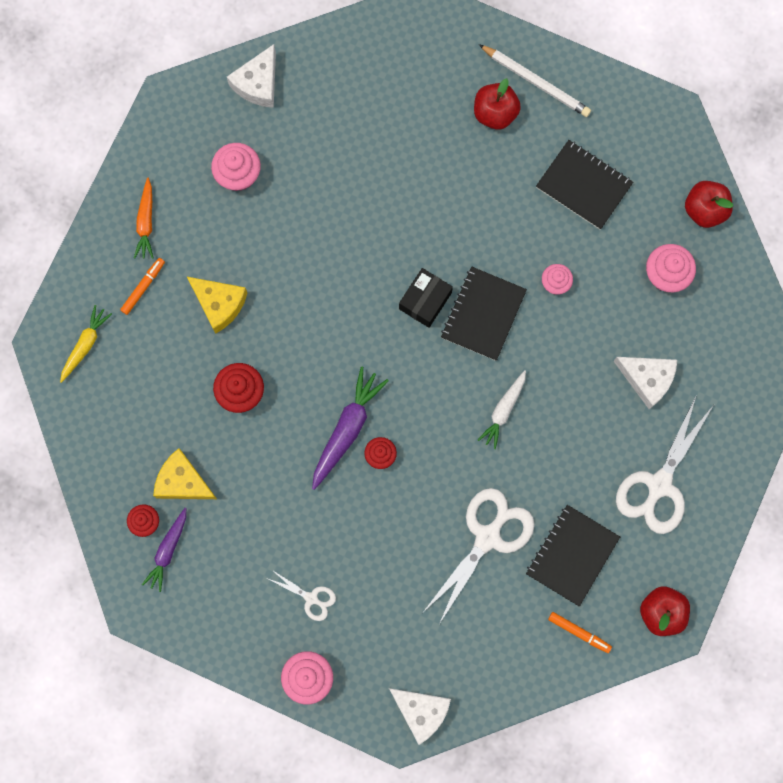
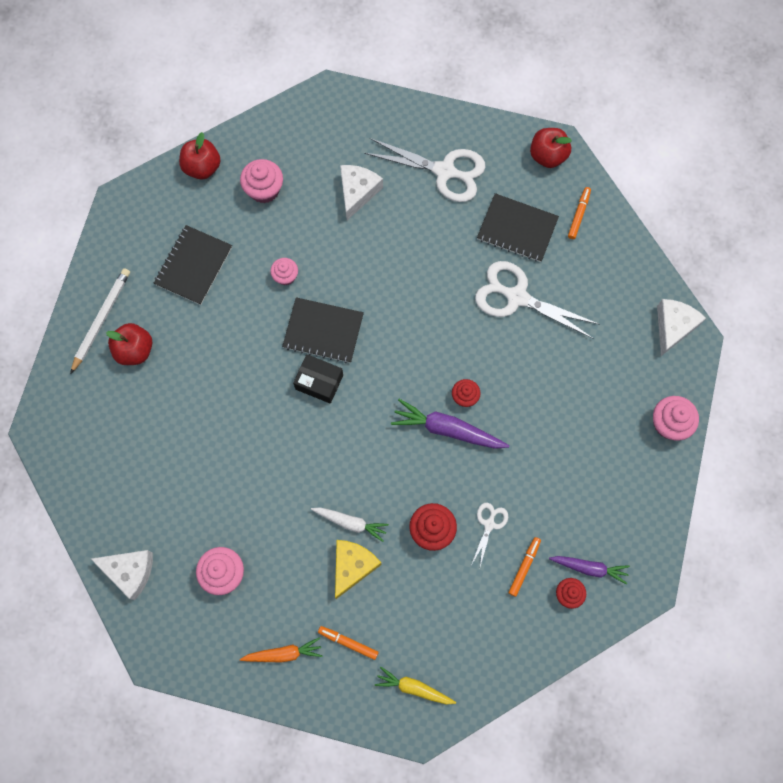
camera: 100 degrees left, 5 degrees down
(183, 481) = (524, 567): yellow cheese -> orange marker
(311, 598) = (601, 433): white scissors -> white scissors (489, 524)
(503, 411) = (406, 301): white carrot -> white carrot (351, 523)

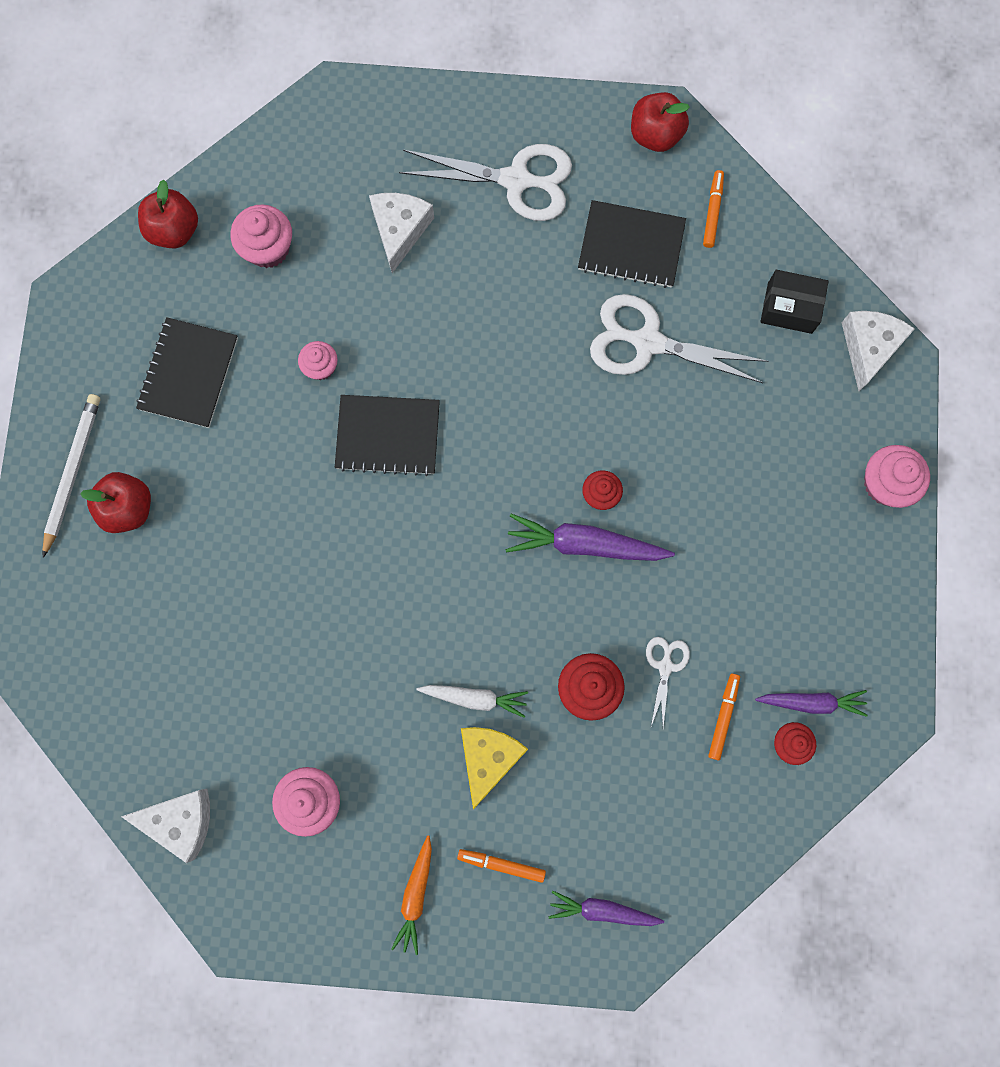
camera: 10 degrees left, 5 degrees up
(284, 653) = (415, 895): orange carrot -> orange carrot turned 120 degrees clockwise
(319, 382) = (395, 508): black box -> black box (789, 308)
(414, 688) = (602, 910): yellow carrot -> purple carrot

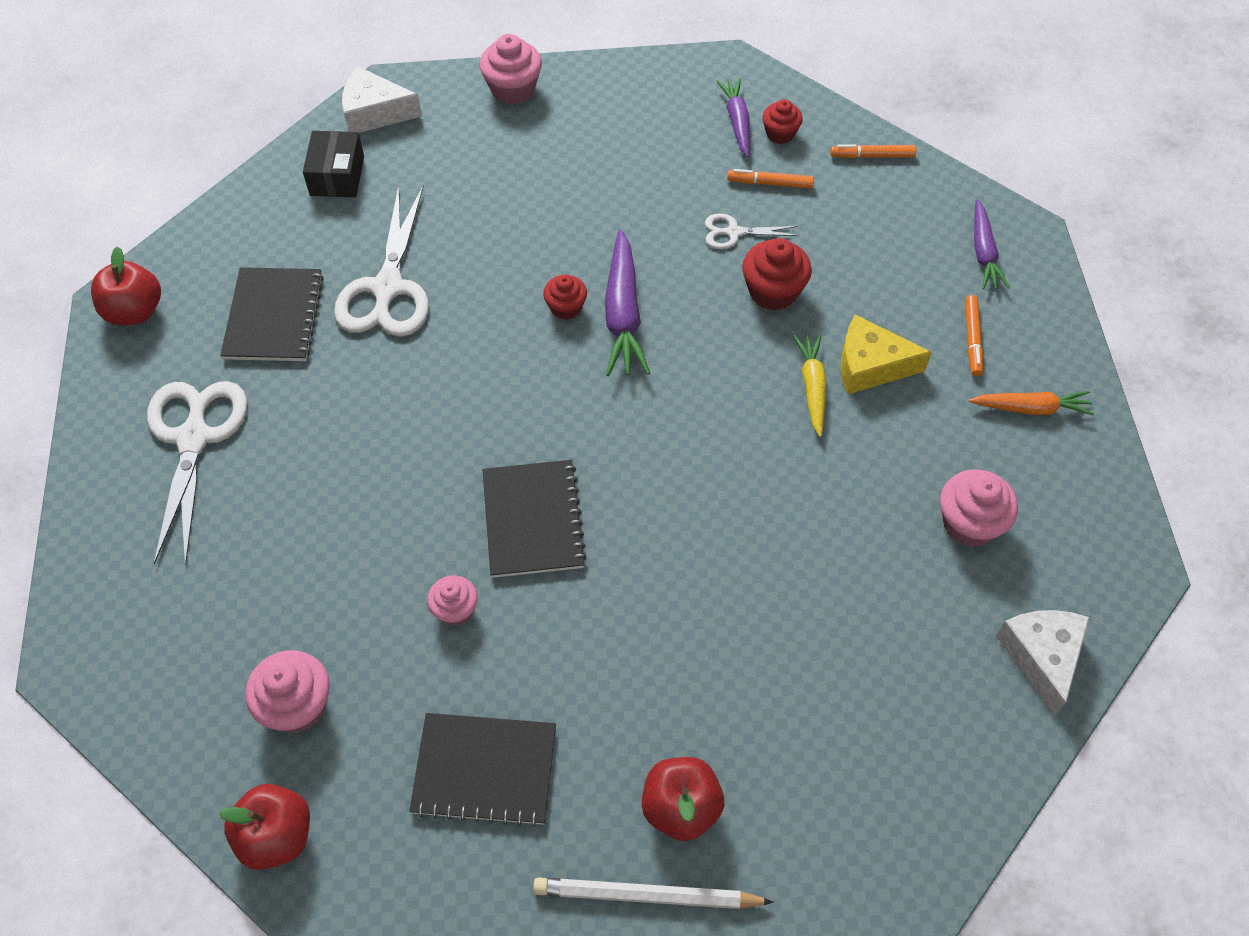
camera: 100 degrees left, 20 degrees down
(400, 230) = (264, 552): white cheese -> none
(475, 698) = (812, 387): white carrot -> yellow carrot
(712, 211) = (229, 250): orange marker -> orange marker (872, 156)

